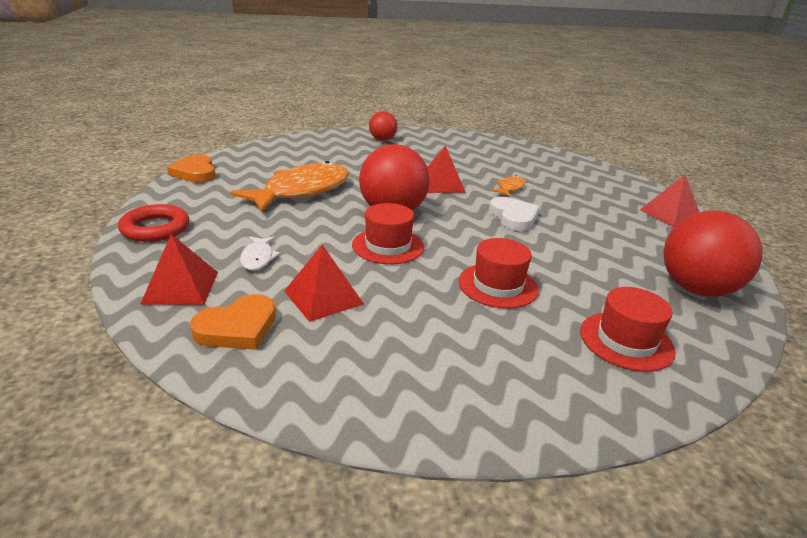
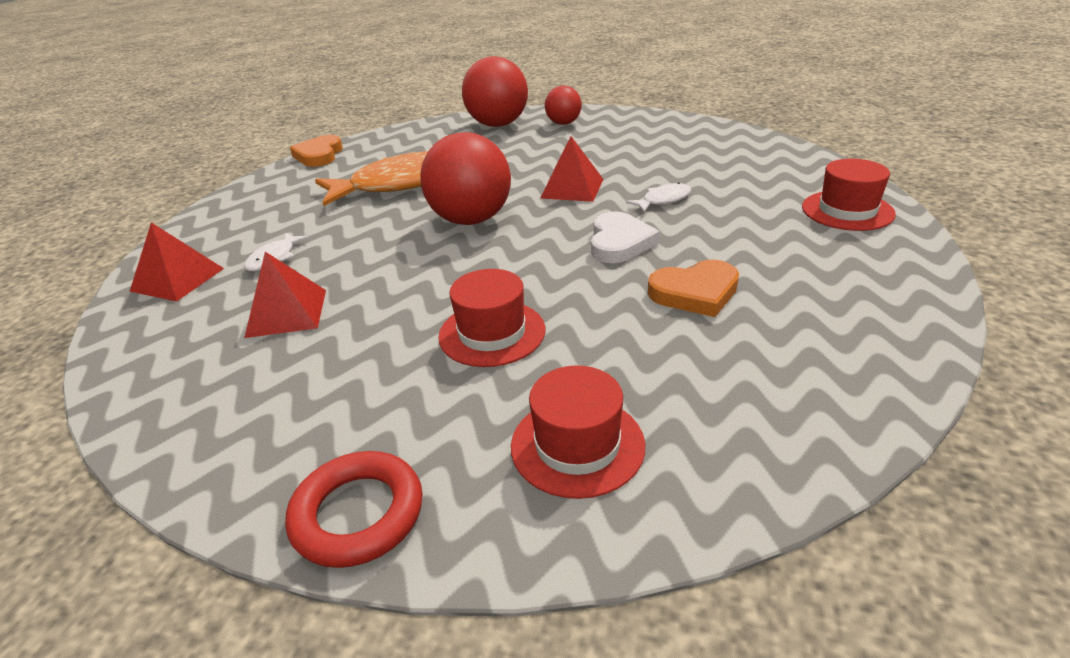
camera: 30 degrees right, 5 degrees up
(155, 228) = (221, 214): red ring -> red ring (358, 514)
(237, 328) = (177, 331): orange heart -> orange heart (695, 292)
(388, 246) = (419, 262): red hat -> red hat (847, 210)
(510, 188) = (663, 200): orange fish -> white fish
(670, 215) = (886, 266): red pyramid -> none
(696, 289) = (786, 392): red ball -> red ball (498, 125)

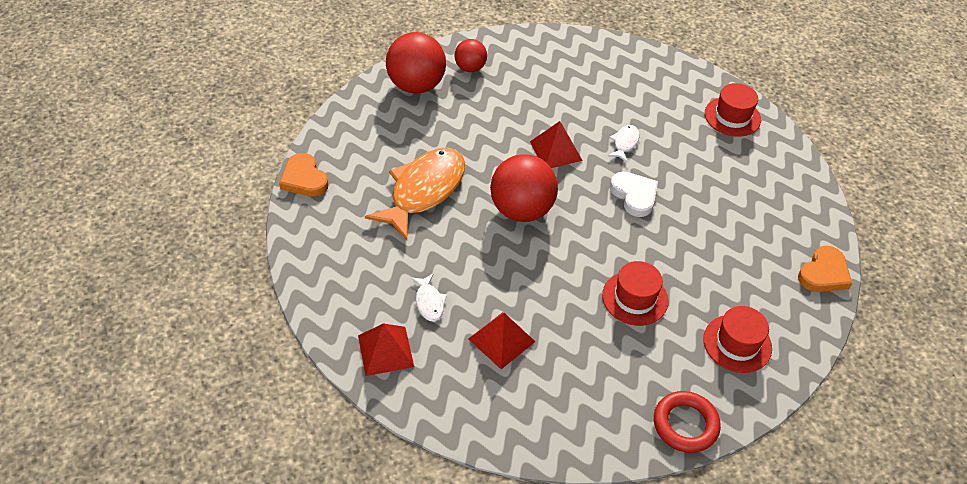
camera: 40 degrees left, 15 degrees up
(695, 292) = (707, 221): orange heart -> orange heart (824, 273)

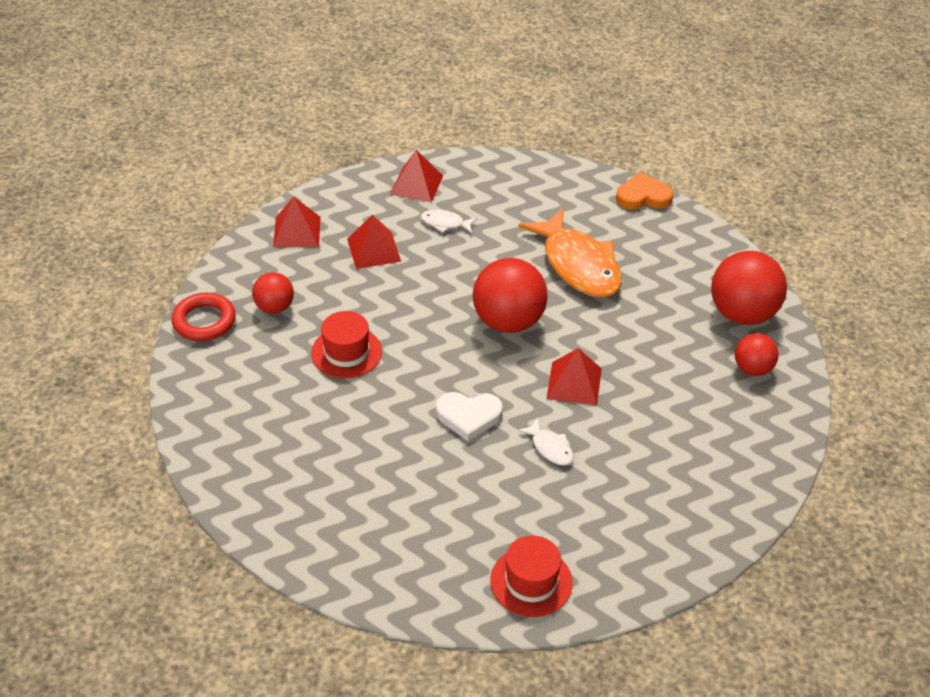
camera: 120 degrees right, 5 degrees down
(519, 417) = (297, 231): none -> red pyramid
(627, 378) = (274, 307): none -> red ball
(737, 343) = (242, 398): red hat -> none
(824, 273) = (255, 518): orange heart -> none

